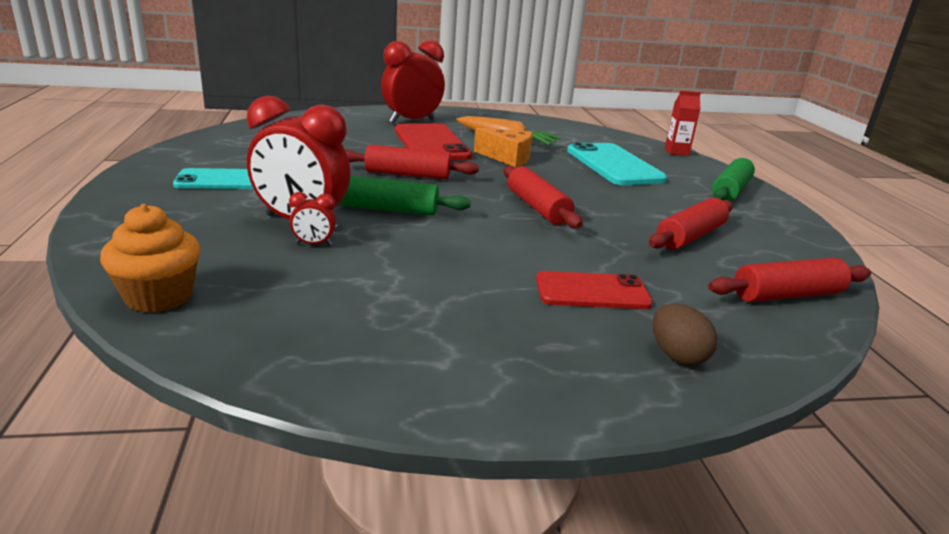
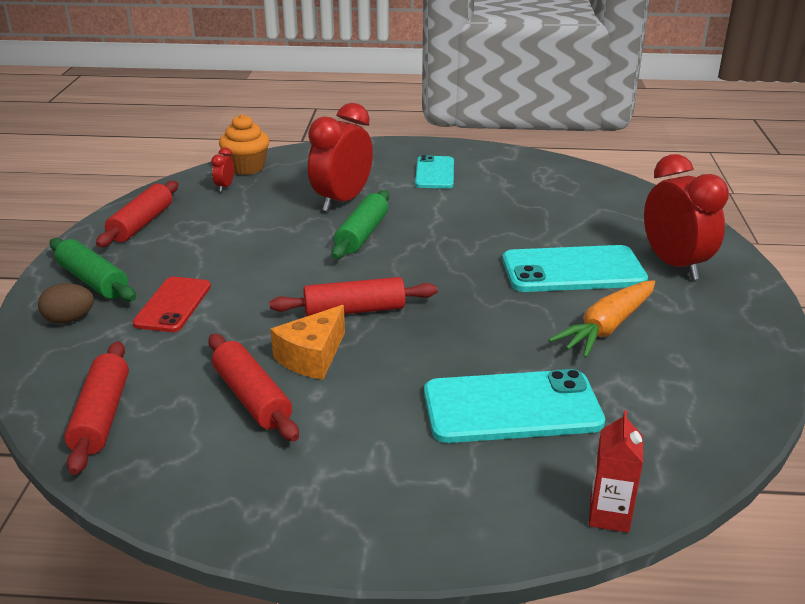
camera: 105 degrees right, 5 degrees up
(314, 244) = (301, 205): red clock -> red clock (225, 187)
(407, 175) = (455, 248): red rolling pin -> red rolling pin (141, 224)
(431, 143) = (573, 270): red phone -> turquoise phone
(508, 158) = (526, 317): orange cheese -> orange cheese (312, 357)
(730, 191) = (397, 505): green rolling pin -> green rolling pin (93, 281)

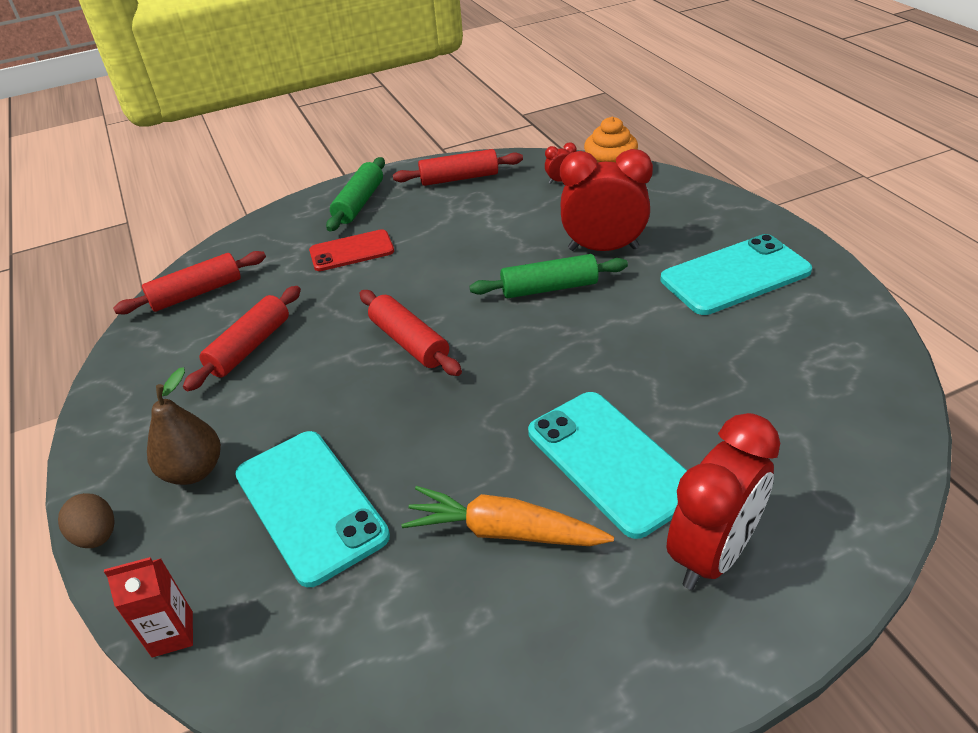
camera: 65 degrees right, 10 degrees up
(69, 319) = (302, 221): brown egg -> brown egg (97, 536)
(312, 357) = (322, 351): orange cheese -> none
(408, 468) = (194, 471): none -> brown pear
(435, 173) = (735, 275): turquoise phone -> turquoise phone, size x1.57

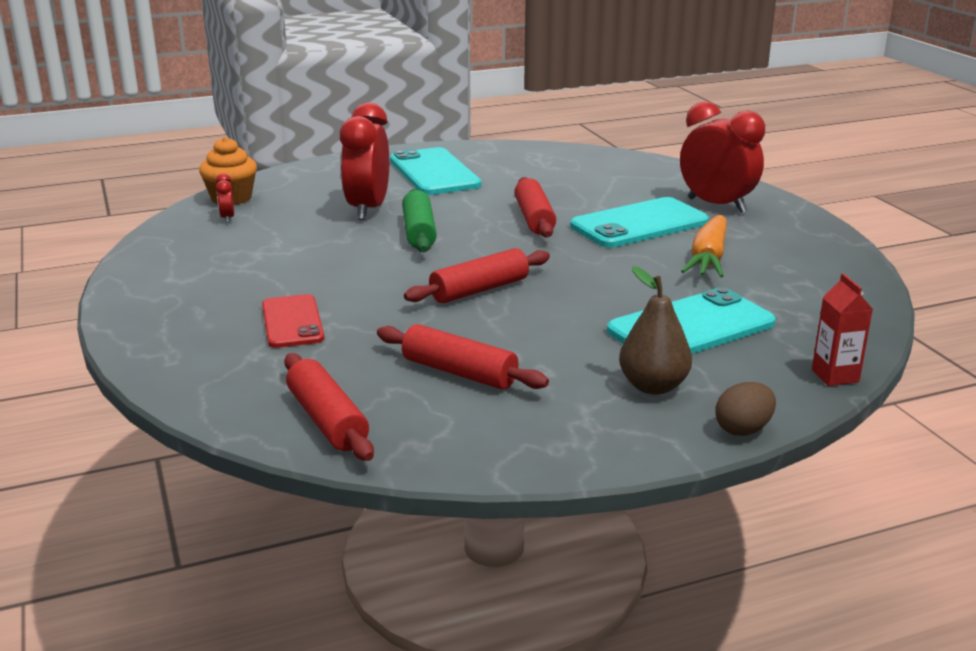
camera: 90 degrees left, 15 degrees down
(359, 203) = (177, 320): green rolling pin -> none
(459, 178) = (171, 264): red rolling pin -> red rolling pin (534, 218)

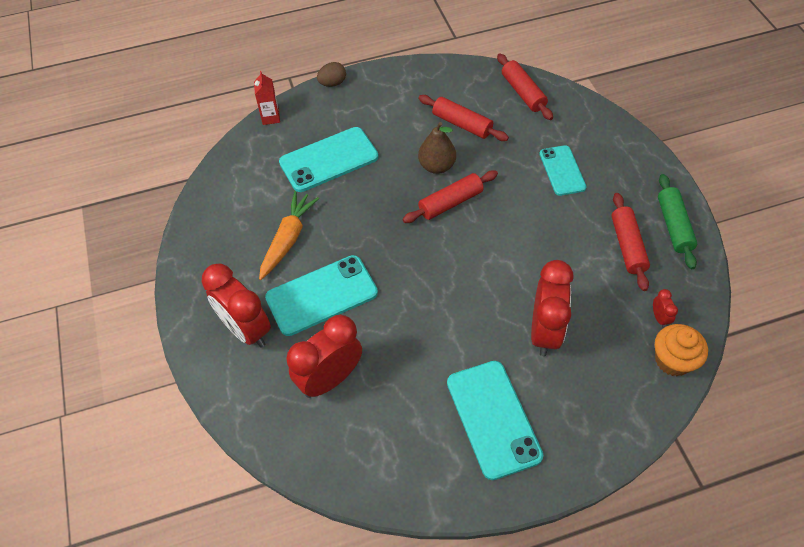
camera: 175 degrees left, 30 degrees up
(292, 322) = (562, 170): red phone -> turquoise phone
(419, 232) = (497, 287): green rolling pin -> green rolling pin (673, 226)
(534, 218) = (404, 308): red rolling pin -> red rolling pin (627, 246)
(606, 185) = (330, 378): none -> red clock
(653, 386) = (365, 112): brown pear -> brown pear (436, 166)

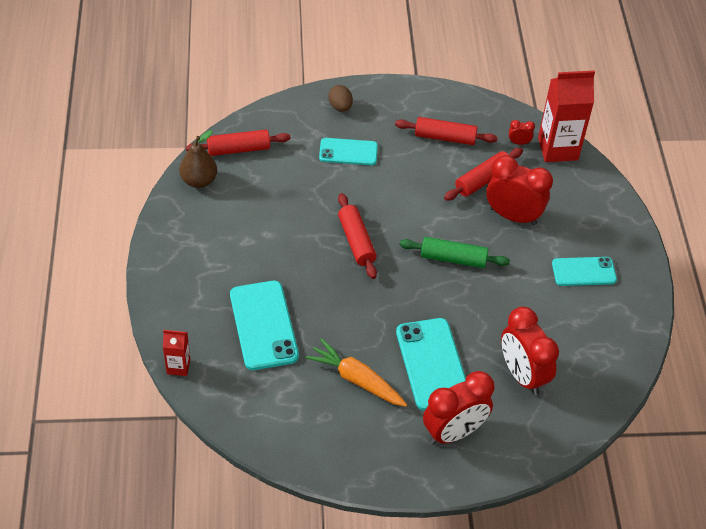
camera: 80 degrees left, 5 degrees down
(332, 83) = (151, 299): brown egg -> brown egg (340, 107)
(436, 166) = (307, 240): brown pear -> brown pear (199, 181)
(462, 124) = (260, 206): red rolling pin -> red rolling pin (482, 180)
(493, 419) = (583, 272): turquoise phone -> turquoise phone, size x0.64
(672, 360) = (557, 149): orange cupcake -> red carton
(673, 226) = (434, 102): green rolling pin -> green rolling pin (453, 258)

